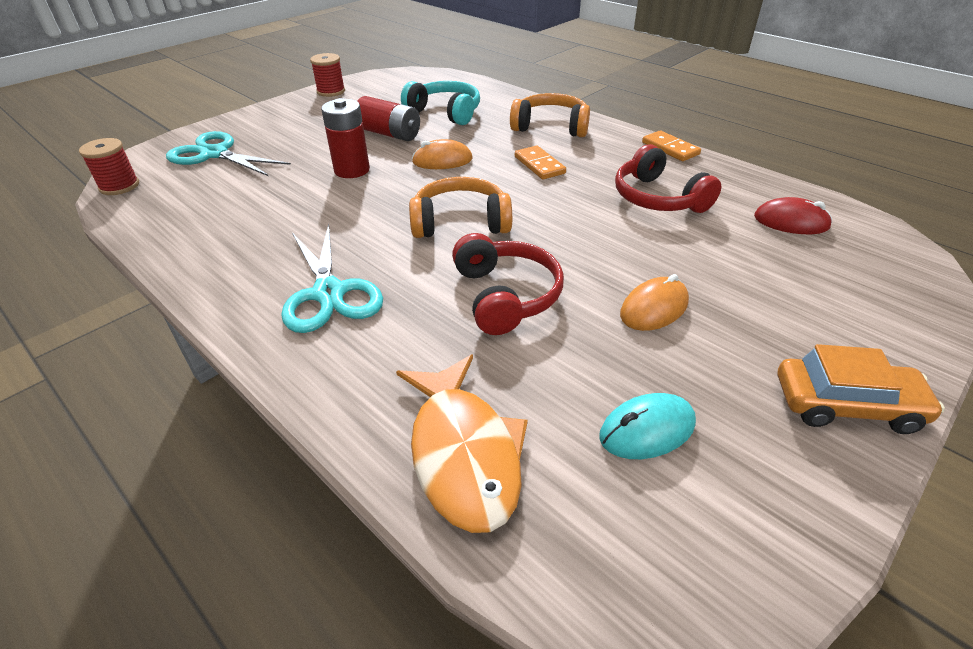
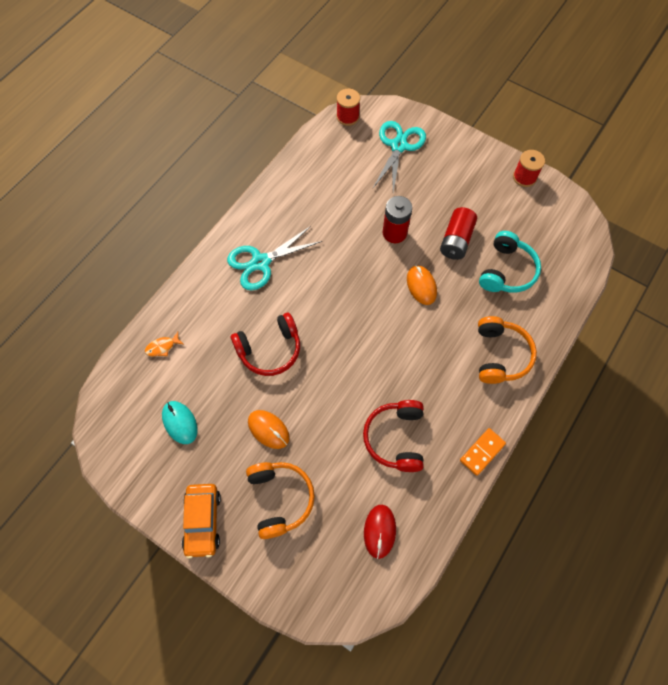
camera: 80 degrees right, 25 degrees up
(460, 222) = (340, 313): orange headphones -> orange headphones (279, 499)
(463, 453) = (162, 347): orange fish -> orange fish, size x0.42
(539, 165) = (429, 352): orange domino -> none
(658, 198) = (396, 438): red headphones -> red headphones turned 45 degrees counterclockwise

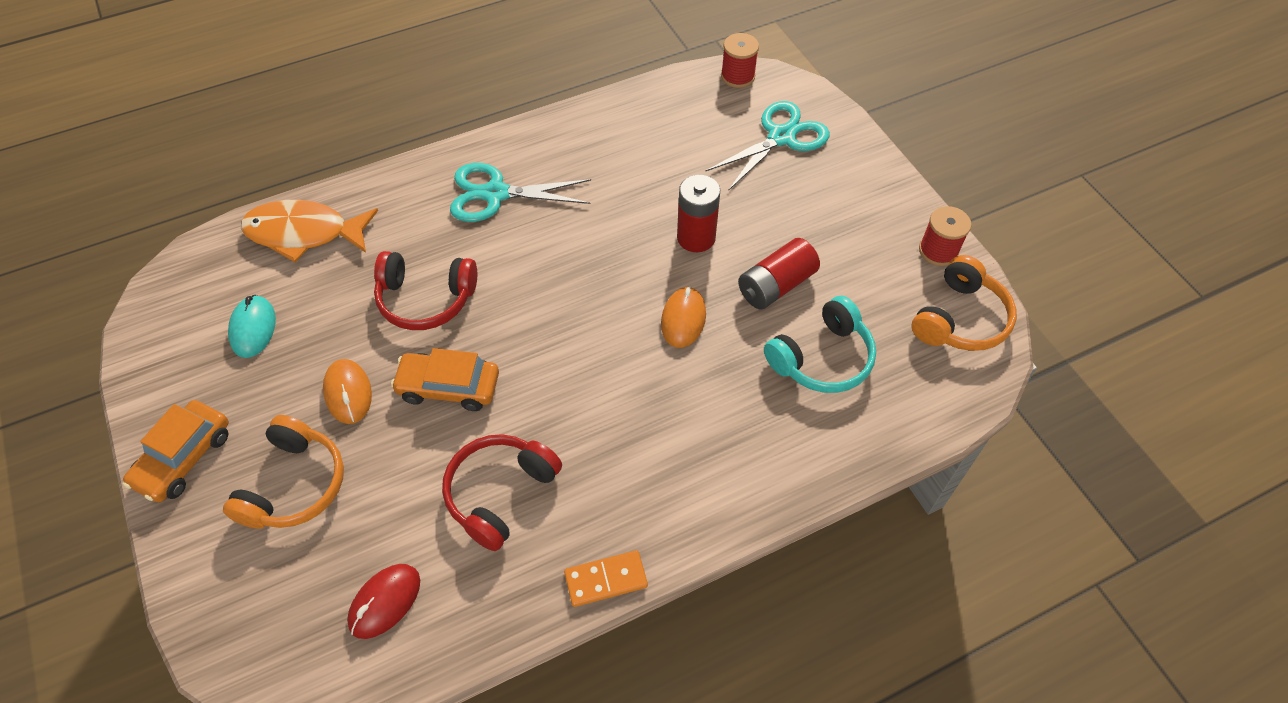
camera: 30 degrees right, 10 degrees down
(162, 347) = (304, 233): orange fish -> orange fish, size x2.41
(323, 395) = (448, 387): none -> orange car
(500, 355) = (729, 464): orange headphones -> orange headphones (959, 319)

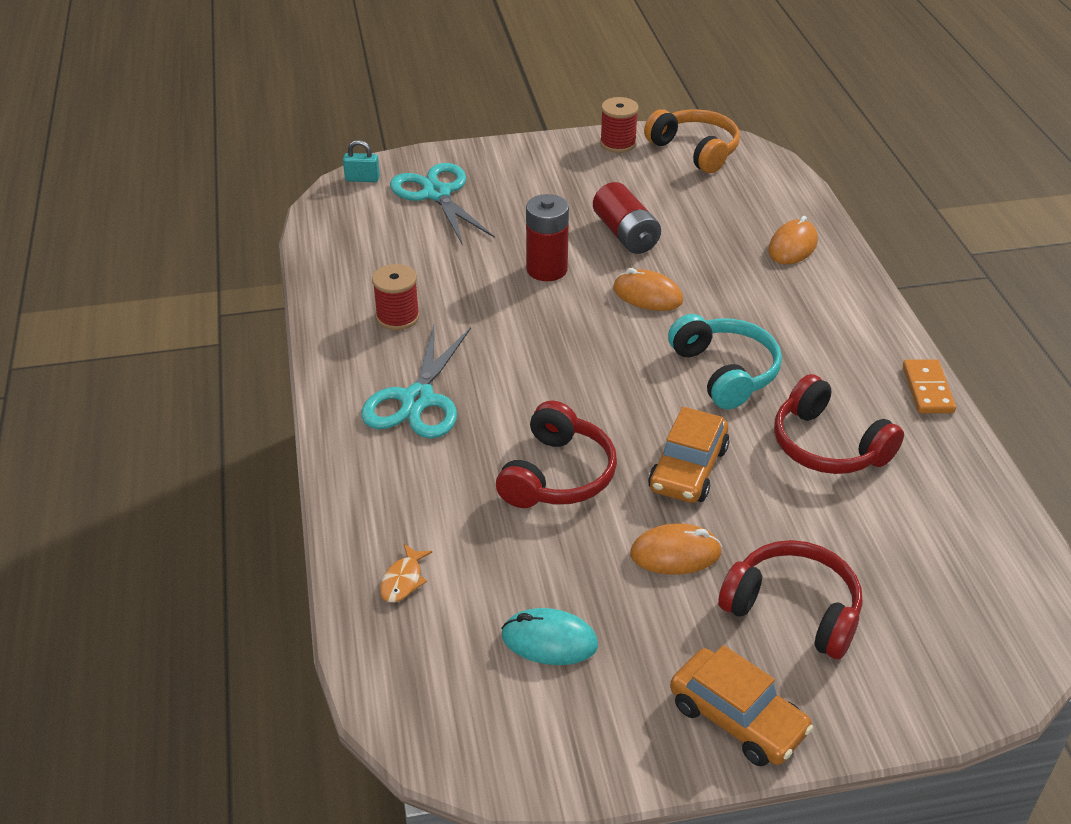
camera: 75 degrees left, 15 degrees down
(294, 485) = (793, 610): orange headphones -> red headphones
(304, 233) = (403, 580): orange fish -> orange fish, size x0.42
(385, 602) = (943, 543): red mouse -> none
(737, 76) = (332, 202): red spool -> red spool (398, 317)
(782, 84) = (362, 179): none -> turquoise padlock
(814, 431) = (792, 246): none -> orange mouse
(821, 358) = (716, 226): turquoise headphones -> turquoise headphones (724, 372)

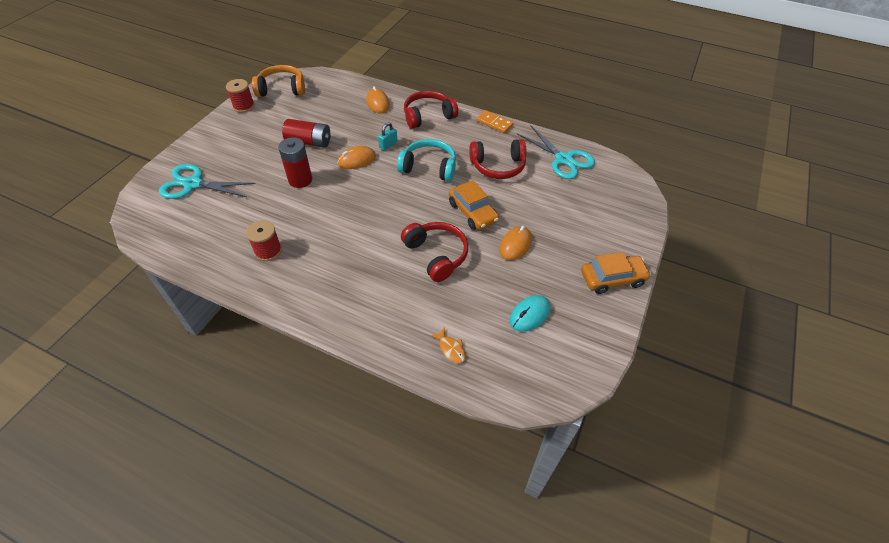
camera: 55 degrees left, 10 degrees up
(362, 179) = (140, 204): turquoise padlock -> turquoise padlock (388, 145)
(417, 400) = (336, 277): turquoise scissors -> turquoise scissors (563, 159)
(793, 610) = (572, 229): red headphones -> red headphones (428, 116)

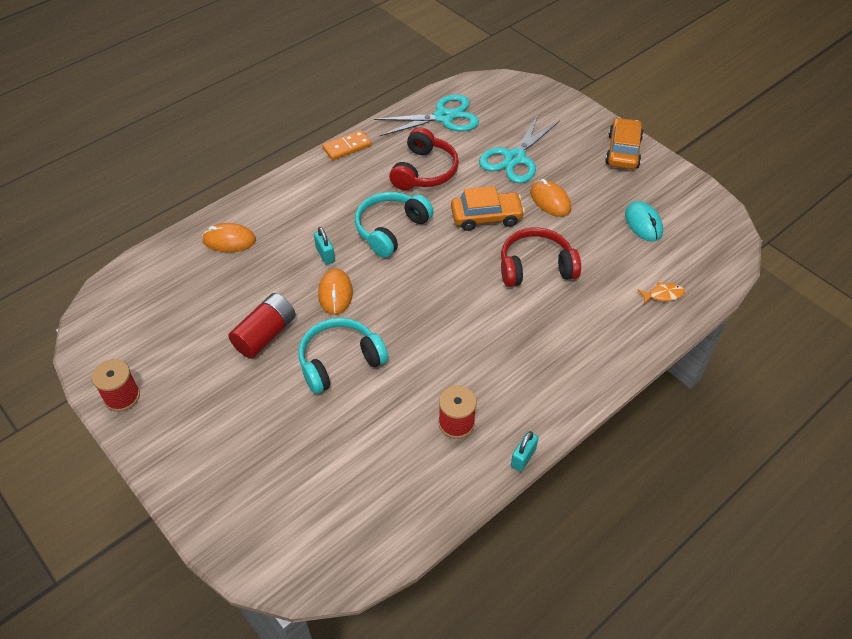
camera: 65 degrees left, 0 degrees up
(193, 184) = (274, 491): turquoise scissors -> turquoise scissors (514, 158)
(248, 296) = (523, 458): none -> turquoise padlock
(282, 89) = (112, 340): orange headphones -> none
(300, 180) = (340, 362): red battery -> turquoise headphones
(428, 116) = (293, 200): red headphones -> none

